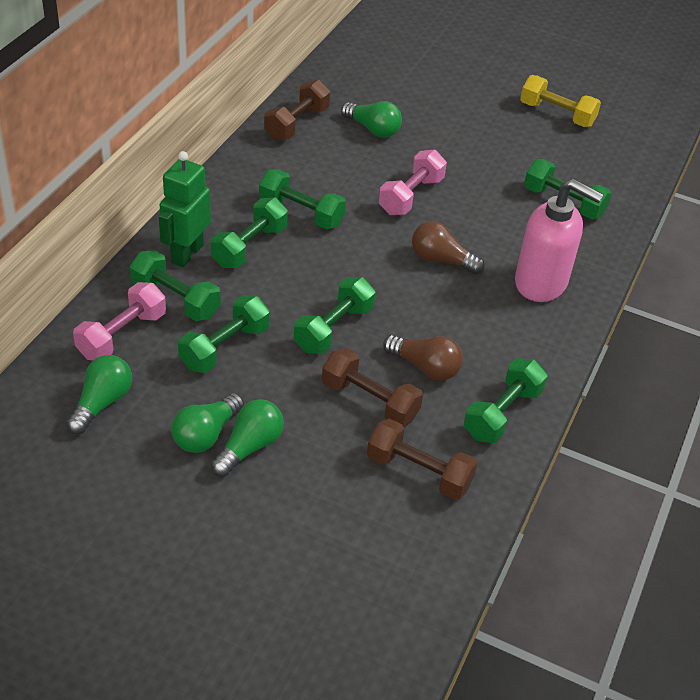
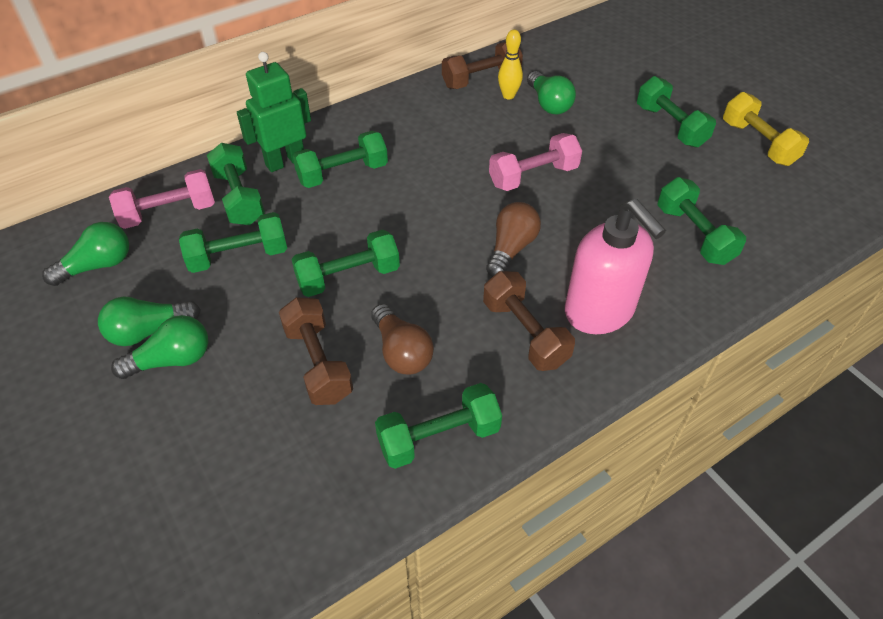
camera: 35 degrees right, 5 degrees up
(301, 213) = (415, 159): green dumbbell -> green dumbbell (670, 126)
(333, 132) = (508, 96): none -> yellow bowling pin
(419, 472) = (298, 462): brown dumbbell -> brown dumbbell (525, 333)
(441, 260) = (511, 249): brown light bulb -> brown light bulb turned 60 degrees clockwise

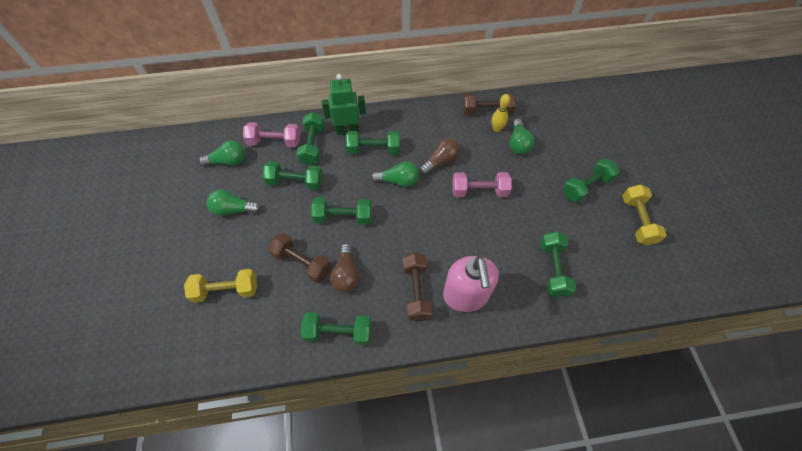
camera: 25 degrees right, 10 degrees up
(172, 360) = (236, 231): green light bulb -> green light bulb (398, 181)
(204, 455) = (226, 290): none -> yellow dumbbell
(318, 363) = (302, 263): brown dumbbell -> brown dumbbell turned 60 degrees counterclockwise
(511, 249) = (439, 234): brown light bulb -> brown light bulb (440, 162)
(670, 126) = (586, 187): green dumbbell -> green dumbbell turned 60 degrees clockwise

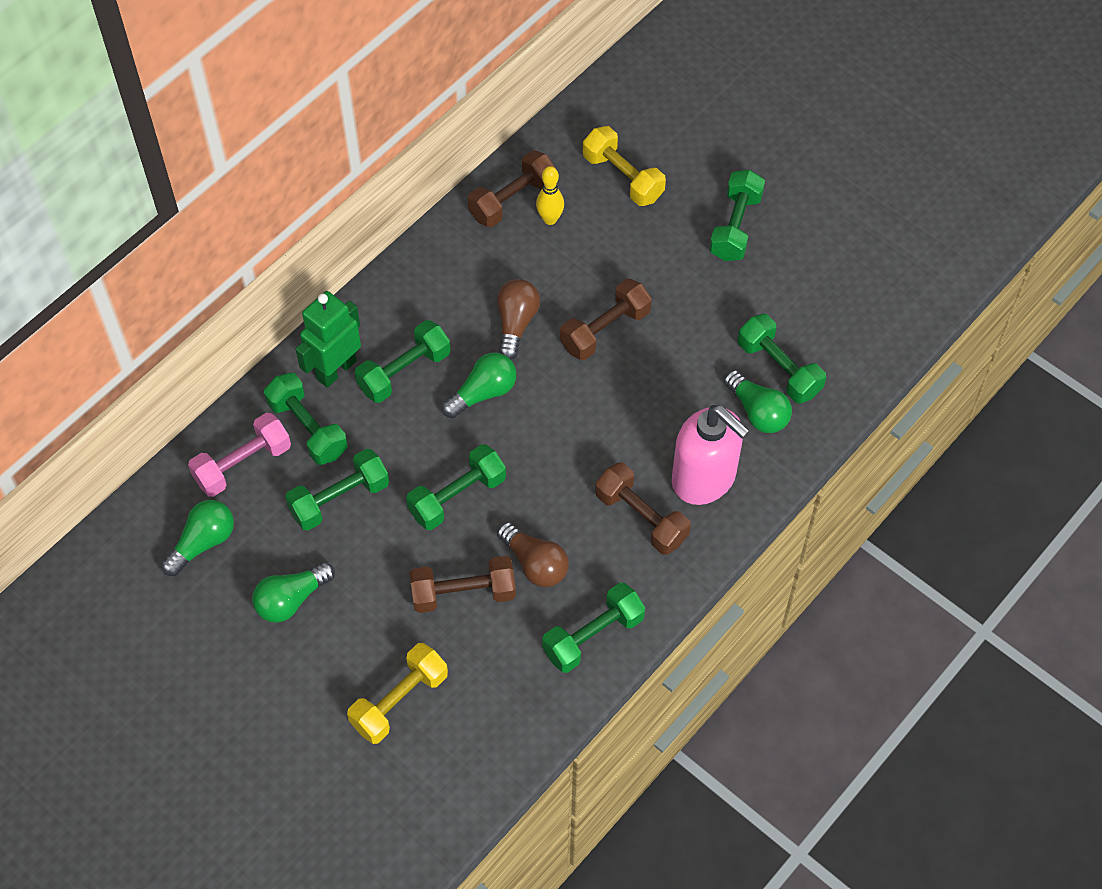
camera: 40 degrees left, 0 degrees up
(479, 191) = (605, 330): pink dumbbell -> brown dumbbell
(518, 143) = (598, 222): green light bulb -> green light bulb (757, 412)
(637, 220) = (829, 231): yellow dumbbell -> yellow dumbbell (623, 177)

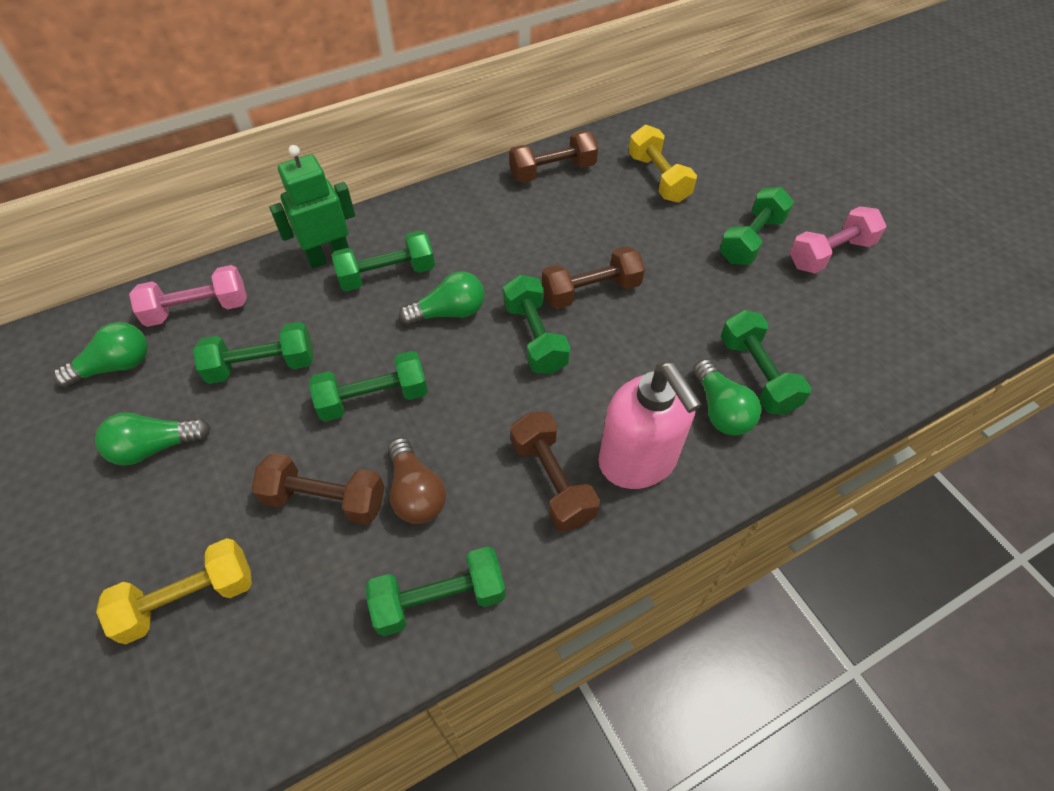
camera: 20 degrees right, 5 degrees down
(308, 428) = (274, 297): green dumbbell -> green dumbbell (535, 337)
(516, 324) = (509, 264): brown light bulb -> none
(550, 219) = (579, 192): yellow bowling pin -> none
(812, 221) = (830, 254): none -> pink dumbbell

